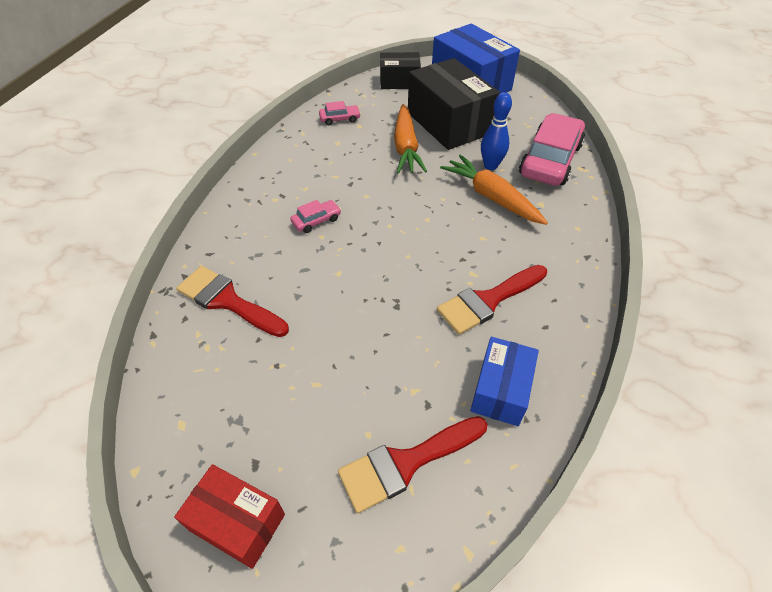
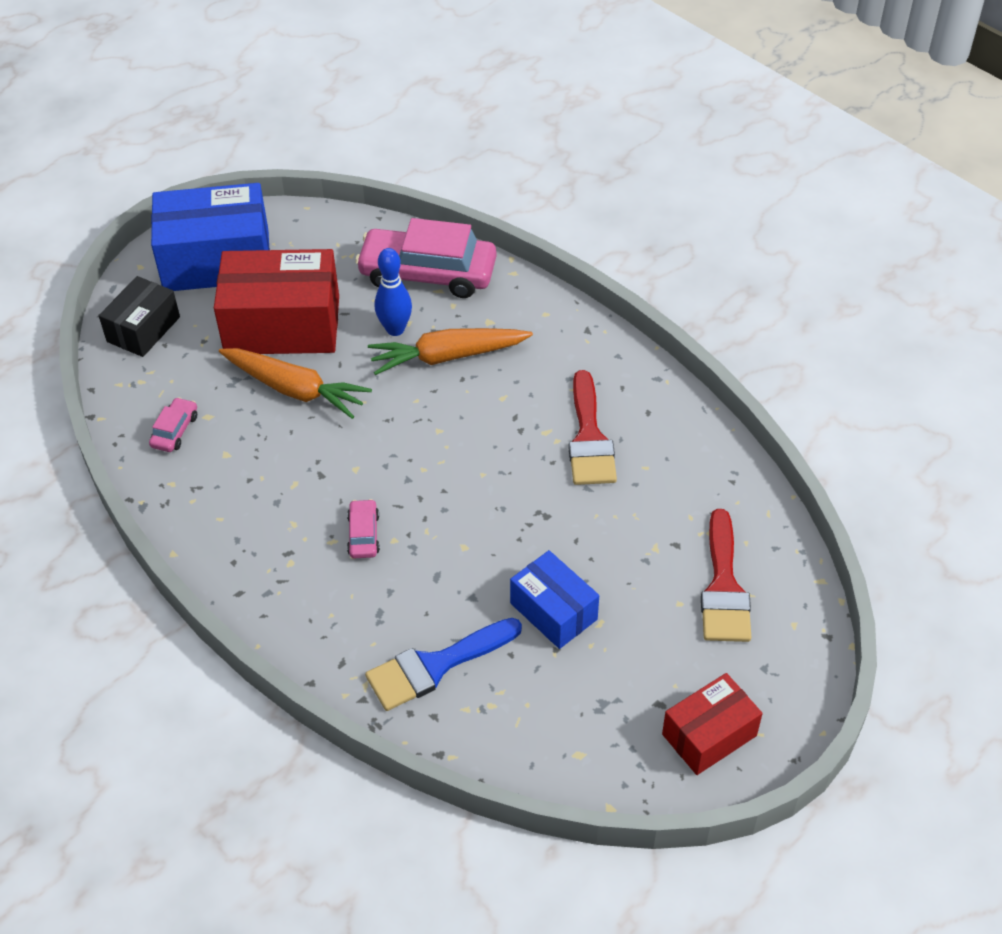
camera: 60 degrees left, 0 degrees up
(227, 301) = (435, 666): red brush -> blue brush
(449, 123) = (282, 325): black box -> red box
(500, 390) = (694, 483): blue box -> blue box (553, 611)
(550, 160) = (428, 273): pink car -> pink car turned 45 degrees counterclockwise

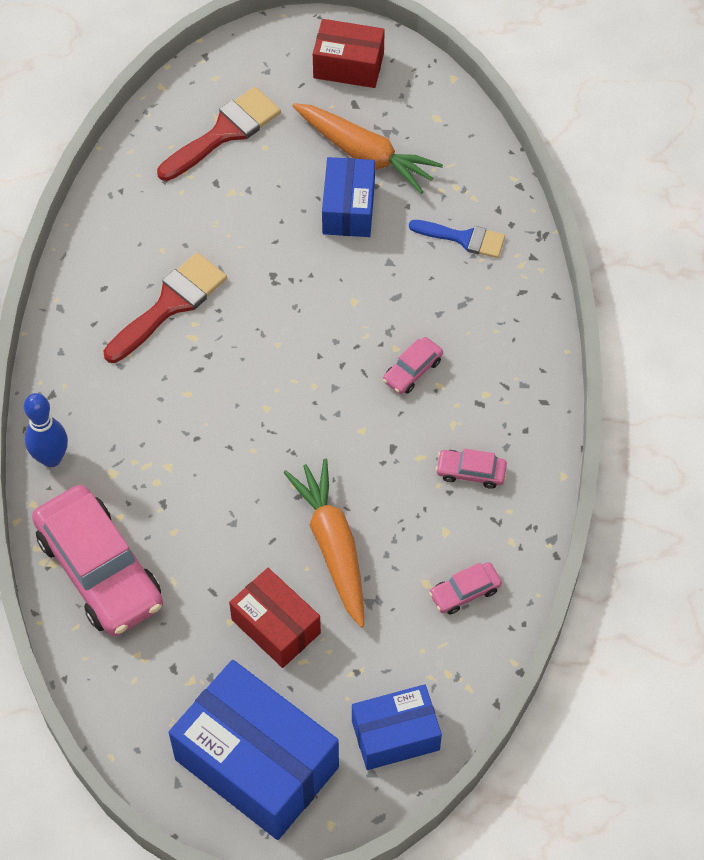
camera: 135 degrees left, 10 degrees up
(143, 329) = (395, 735): black box -> blue box
(246, 503) = (471, 472): none -> pink car
(282, 325) = (276, 626): red box -> red box, size x0.57
(395, 329) = (192, 534): blue bowling pin -> blue bowling pin (51, 458)
(435, 666) = (464, 238): blue brush -> blue brush, size x0.66
(447, 357) = (183, 468): orange carrot -> orange carrot (365, 154)

